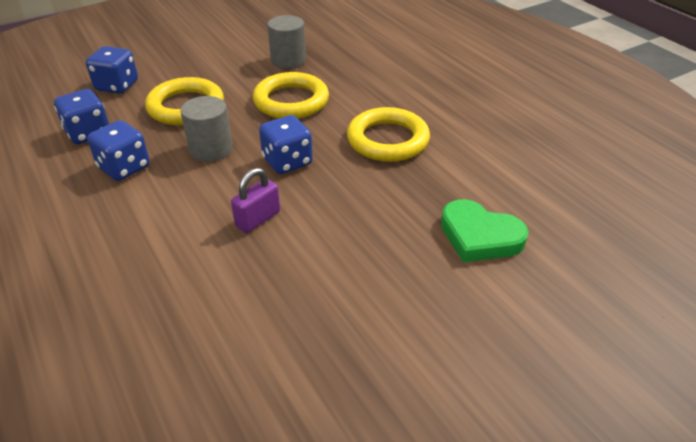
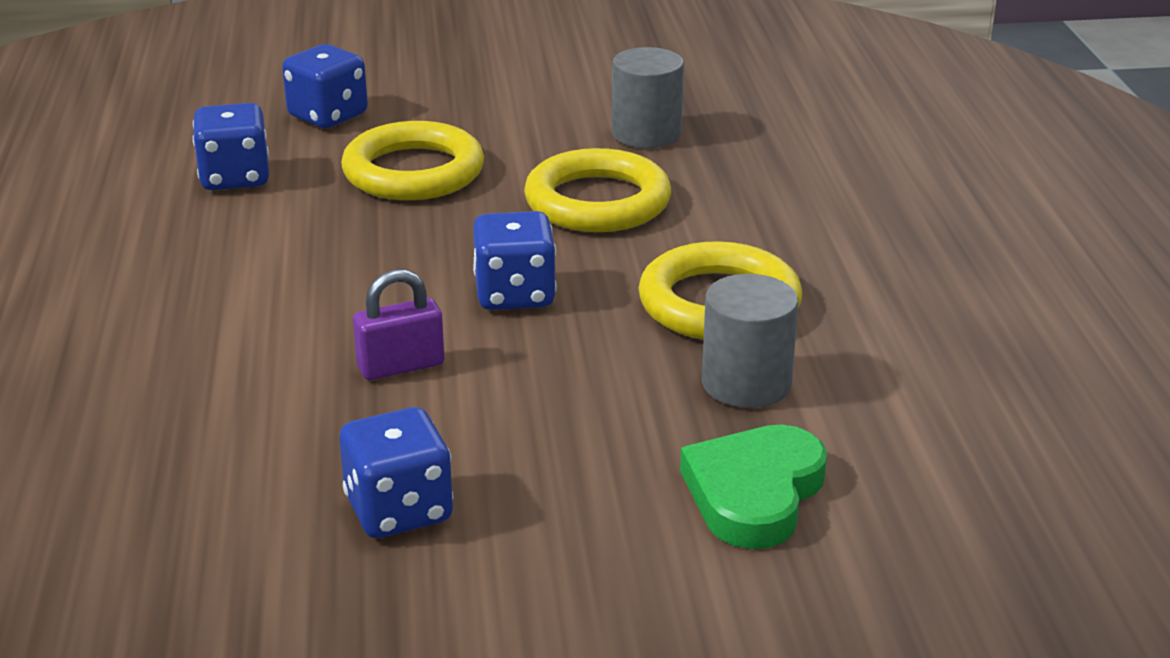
camera: 25 degrees right, 10 degrees down
(124, 168) = (253, 241): blue dice -> blue dice (399, 510)
(211, 149) = (405, 246): grey cylinder -> grey cylinder (746, 383)
(479, 236) = (754, 493): green heart -> green heart turned 60 degrees clockwise

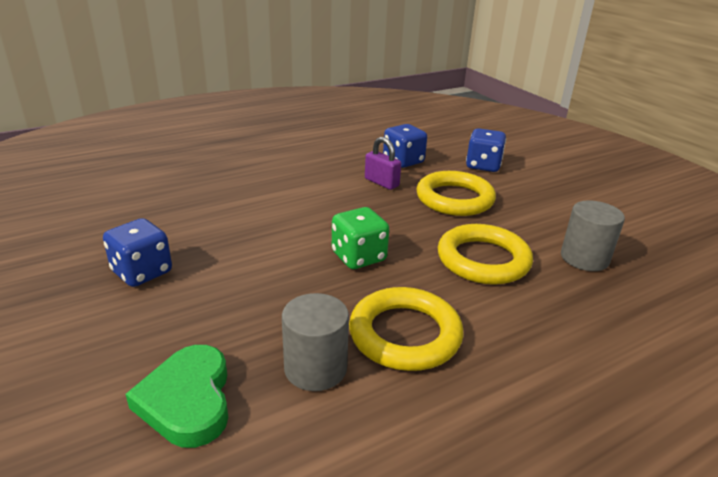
camera: 65 degrees right, 0 degrees up
(401, 366) = (269, 241): purple padlock -> purple padlock (381, 182)
(514, 294) = (358, 257): blue dice -> green dice
(754, 493) = (187, 400): green heart -> green heart turned 105 degrees counterclockwise

